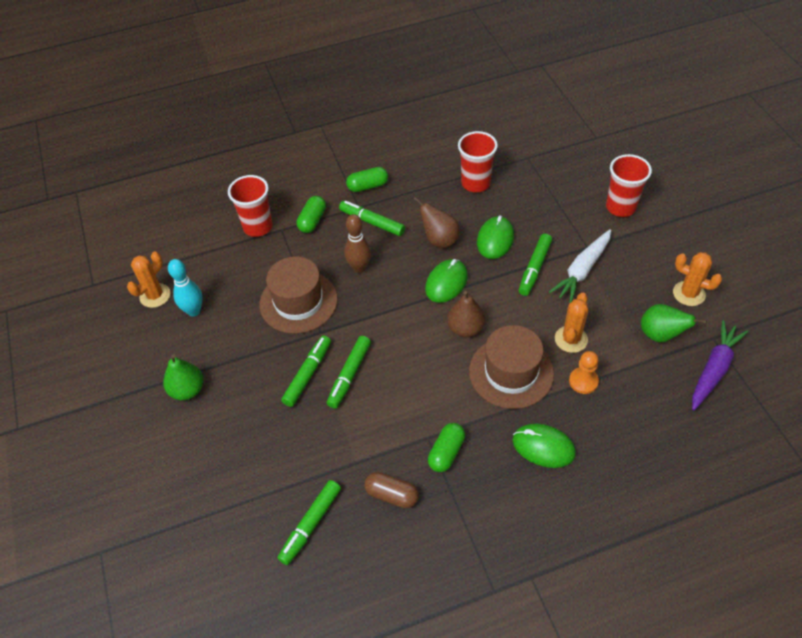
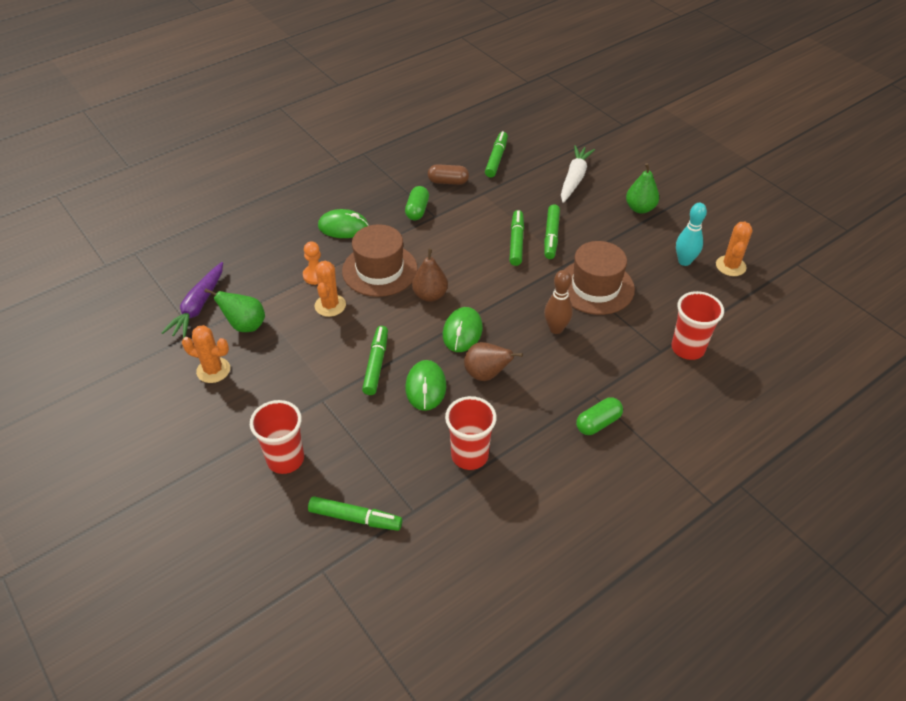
camera: 160 degrees right, 5 degrees down
(312, 221) = (634, 367): green capsule -> none
(372, 222) = (569, 379): green marker -> green marker (355, 518)
(582, 270) = (325, 372): white carrot -> white carrot (574, 179)

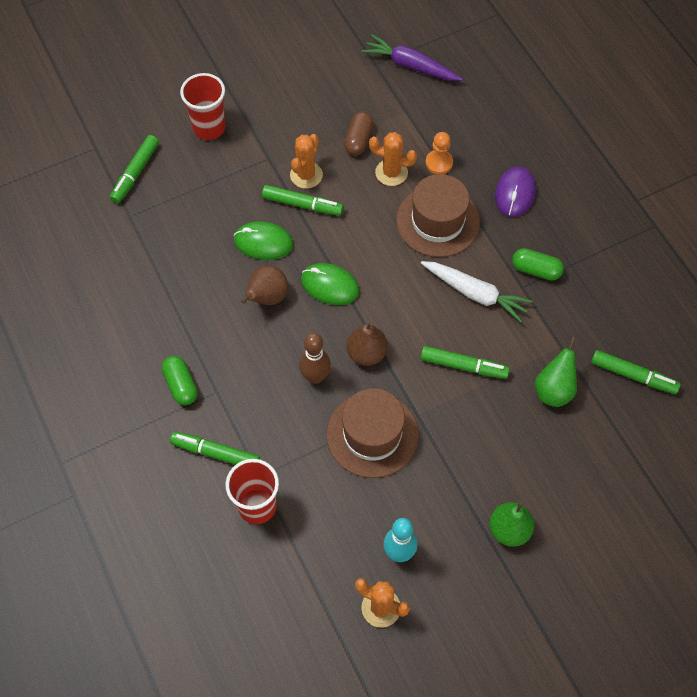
camera: 100 degrees right, 15 degrees up
(213, 370) = (324, 78): orange cactus -> orange cactus (306, 175)
(245, 325) = (377, 102): green pear -> green pear (553, 390)
(343, 227) = (515, 193): green mouse -> purple mouse
(430, 295) = (389, 263): brown pear -> brown pear (366, 353)
(448, 182) = (588, 311): brown capsule -> brown capsule (358, 140)
(469, 455) = (174, 267): red cup -> none
(551, 236) = (468, 407): green marker -> green marker (216, 453)
(574, 179) = (581, 463): white carrot -> white carrot (475, 293)

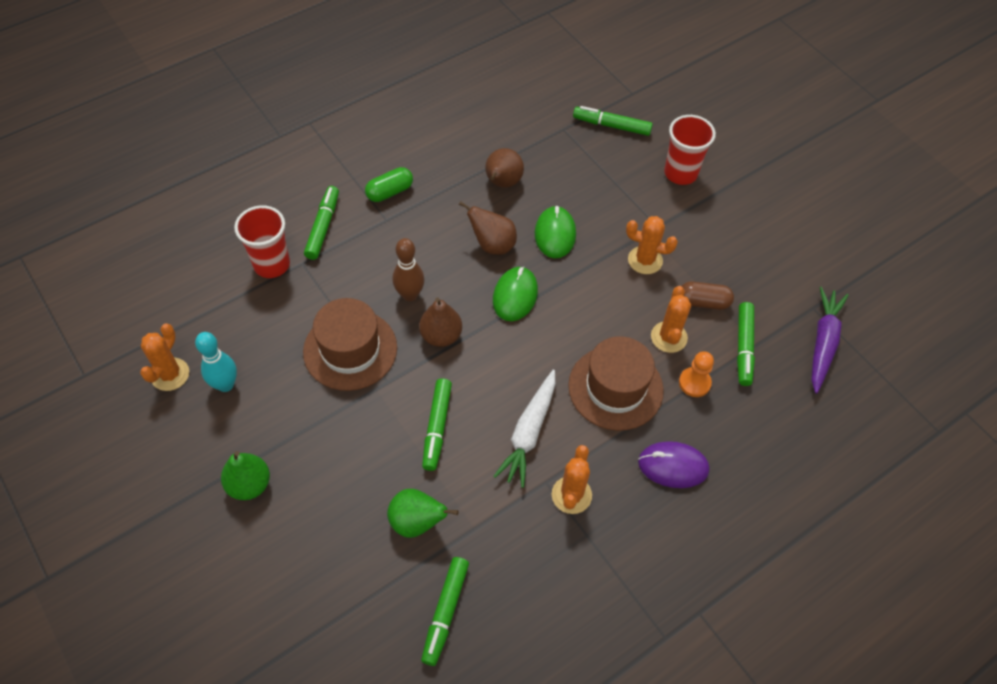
camera: 80 degrees right, 5 degrees down
(190, 279) = (502, 183): none -> brown pear
(302, 204) = (607, 261): green marker -> green marker (744, 347)
(536, 270) = (571, 495): green capsule -> orange cactus

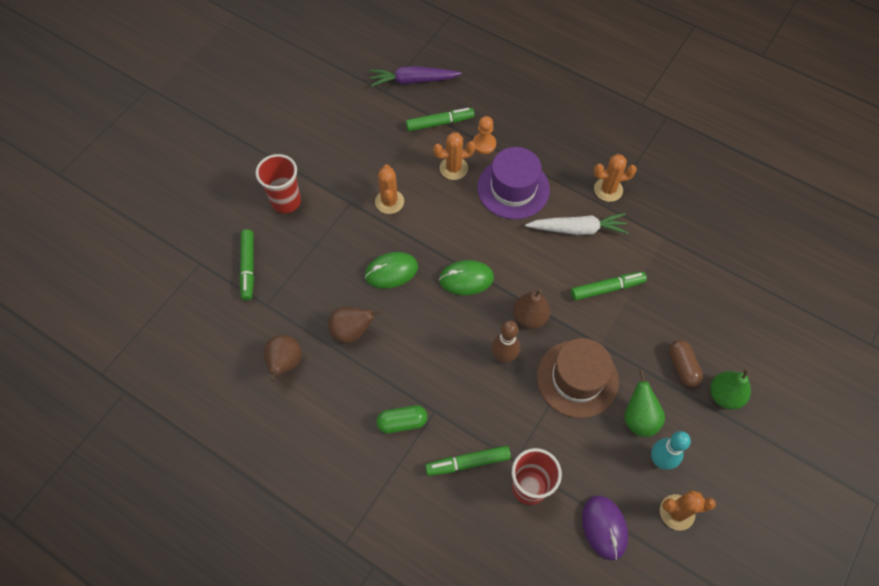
camera: 110 degrees left, 5 degrees up
(390, 192) = (402, 422): green capsule -> green capsule turned 45 degrees counterclockwise
(417, 522) = (682, 272): green pear -> green pear (639, 418)
(445, 612) = (727, 232): green marker -> none
(492, 245) = (424, 314): brown pear -> brown pear (285, 363)
(615, 388) = (513, 188): brown hat -> purple hat
(673, 466) = (554, 140): purple mouse -> purple mouse (604, 527)
(703, 302) = (411, 155): brown capsule -> brown capsule (682, 367)

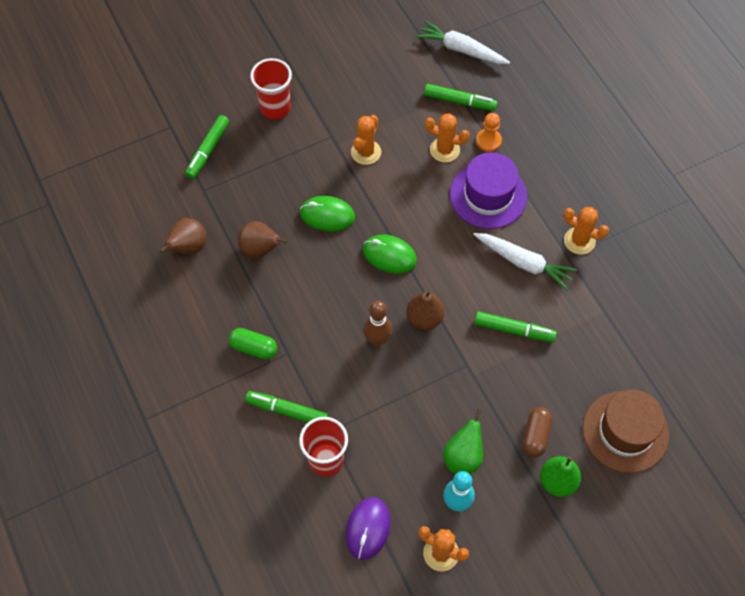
camera: 30 degrees right, 0 degrees up
(413, 81) = (461, 49): purple carrot -> white carrot
(577, 378) = (430, 393): brown hat -> brown hat (625, 431)

